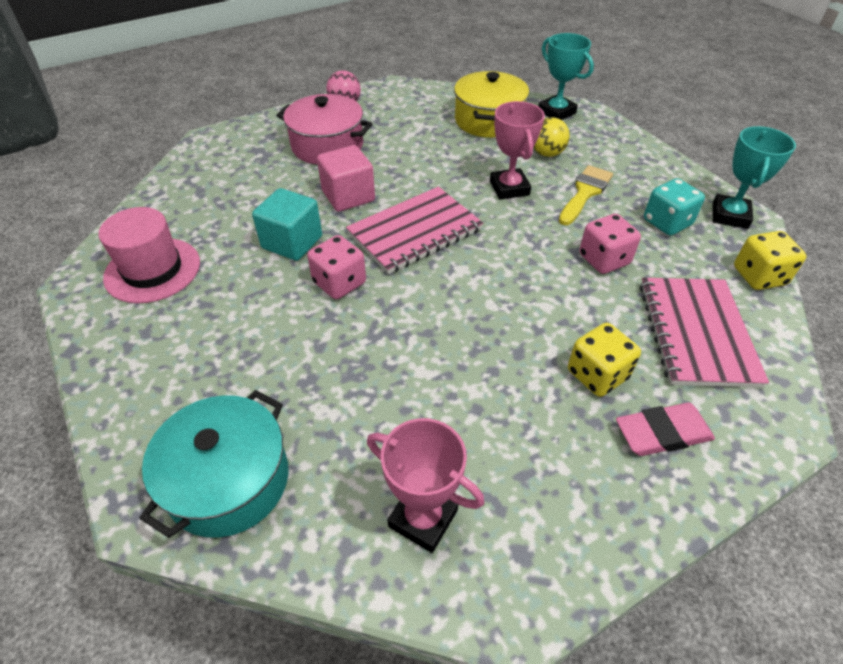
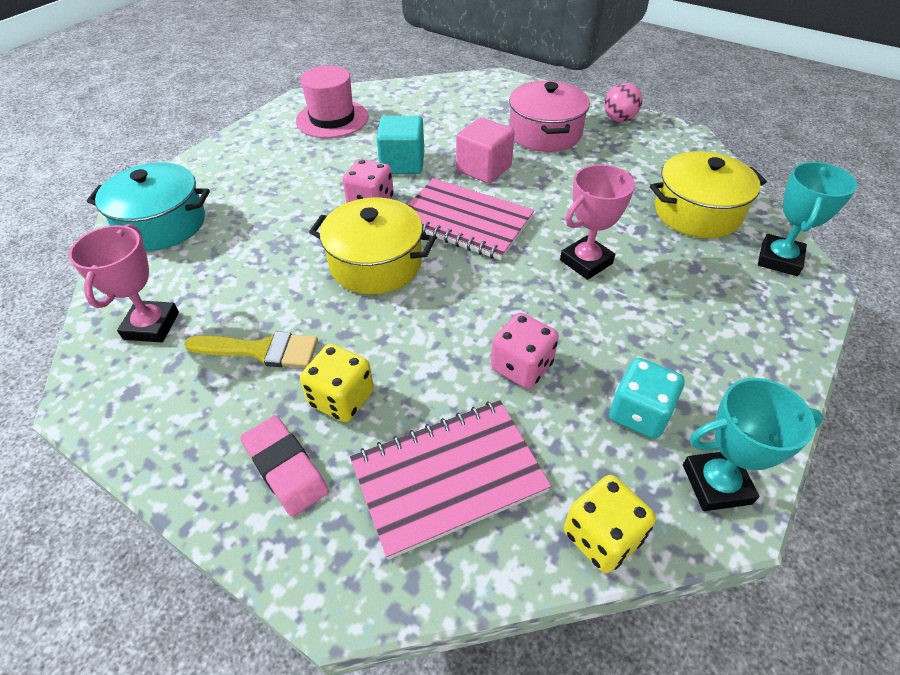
camera: 65 degrees right, 0 degrees up
(435, 305) = (376, 263): none -> yellow pot
(547, 154) = (680, 273): yellow ball -> none
(585, 192) = (633, 323): yellow brush -> yellow brush (261, 350)

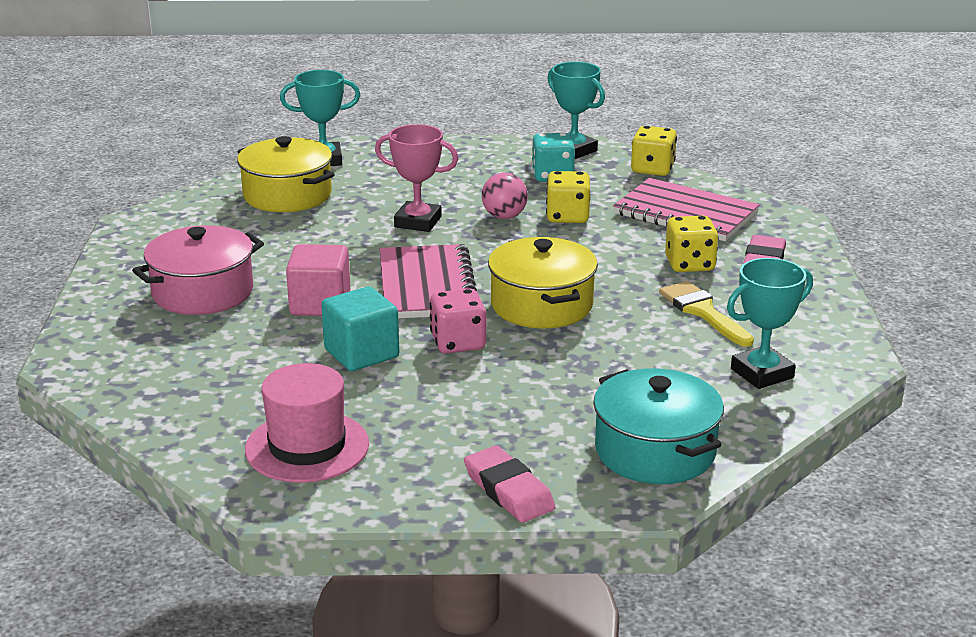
camera: 125 degrees left, 20 degrees down
(151, 326) = (762, 373): pink trophy -> turquoise trophy
(212, 160) = (508, 490): none -> pink eraser
(521, 367) = (567, 216): pink dice -> yellow dice
(619, 119) = (127, 260): pink ball -> pink ball (504, 216)

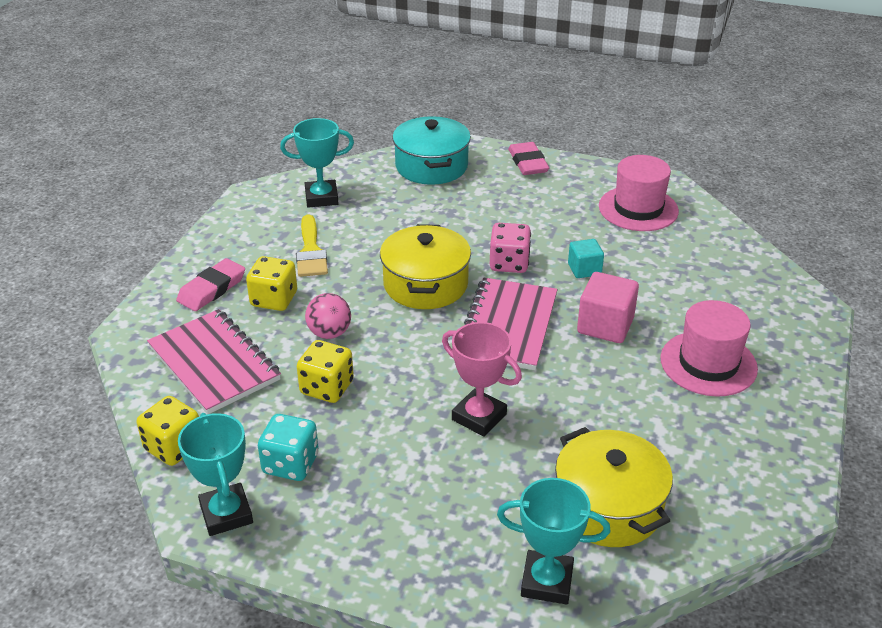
camera: 160 degrees left, 10 degrees up
(203, 292) = (708, 363): pink pot -> pink hat
(361, 353) = (584, 269): turquoise cube -> turquoise cube, size x0.62
(504, 216) = (388, 403): pink ball -> pink ball (329, 333)

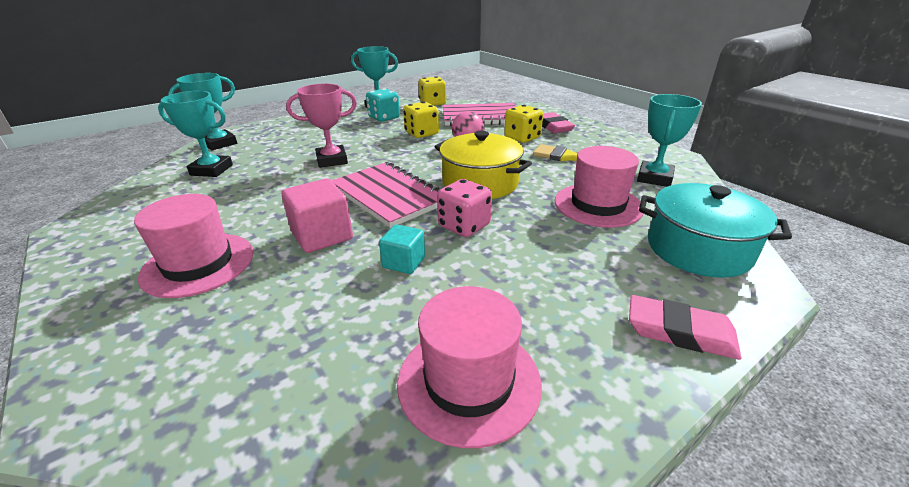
camera: 125 degrees right, 5 degrees down
(405, 214) = (598, 205): none -> pink hat
(608, 506) = (212, 170): yellow pot -> turquoise trophy

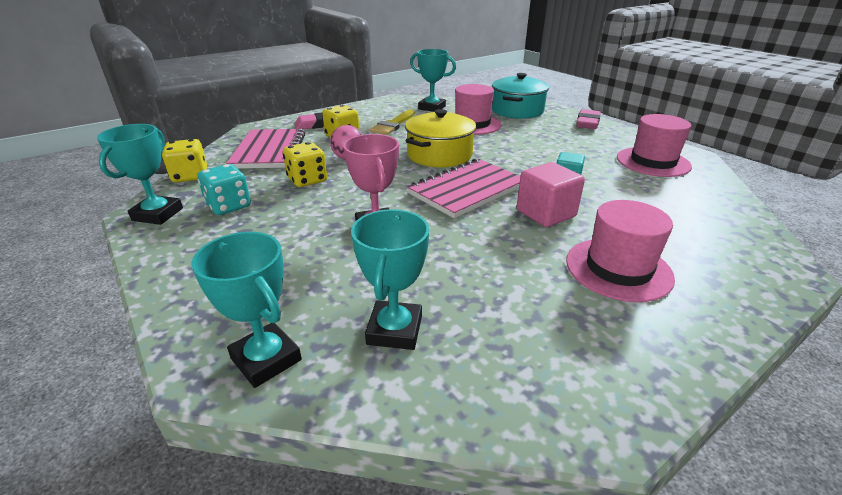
camera: 90 degrees left, 0 degrees up
(464, 226) = (511, 161): pink dice -> none

